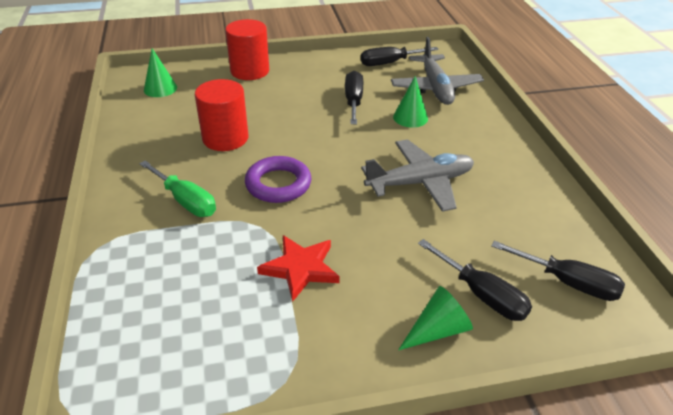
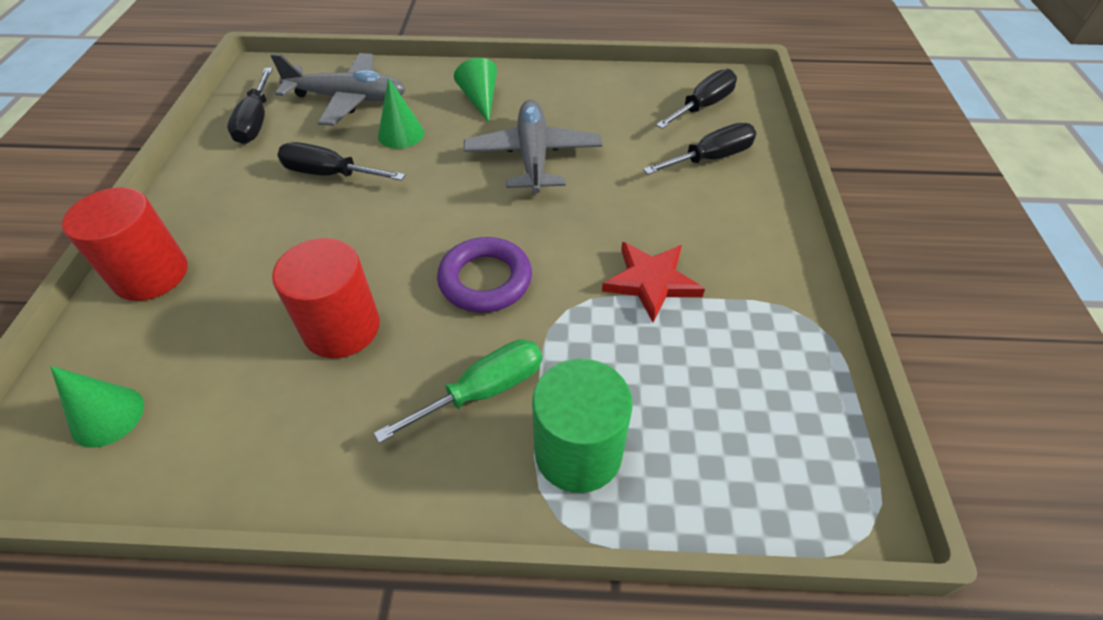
camera: 75 degrees left, 10 degrees up
(143, 249) = (578, 452): none -> green cylinder
(437, 330) = (751, 197): green cone -> green cone (480, 100)

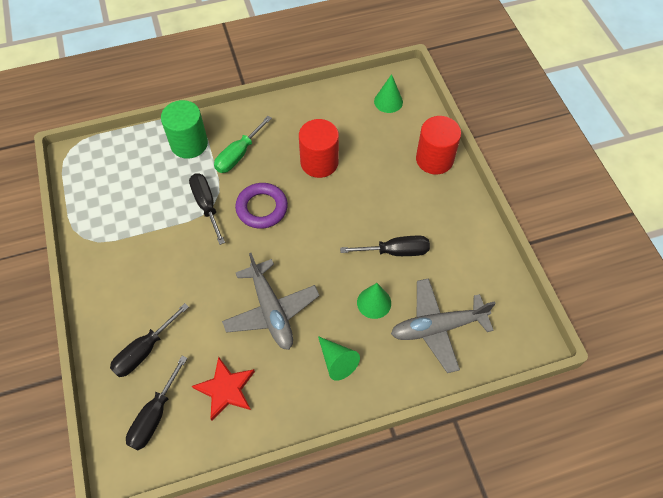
camera: 160 degrees right, 10 degrees up
(256, 121) = (482, 281): black screwdriver -> black screwdriver (206, 205)
(651, 282) = (171, 234): red star -> red star (226, 389)

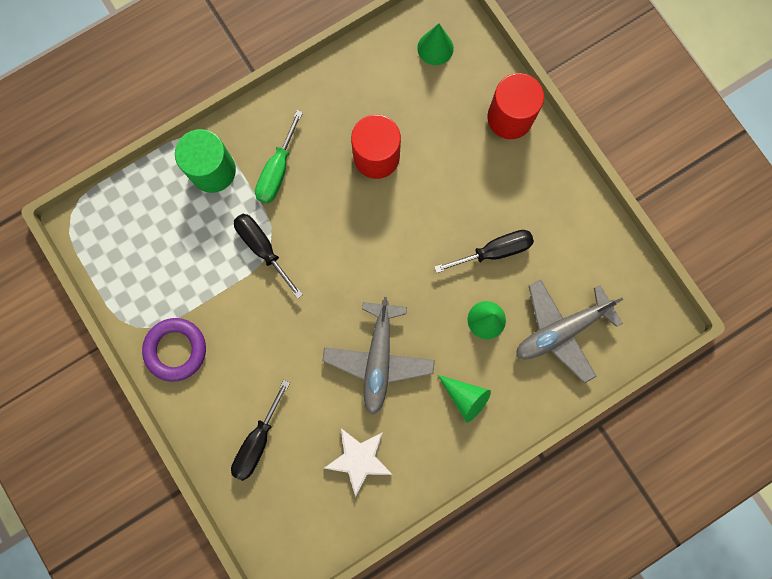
camera: 15 degrees left, 20 degrees up
(154, 415) = (295, 506): black screwdriver -> none
(226, 389) = (359, 459): red star -> white star
(262, 208) = (328, 235): purple ring -> purple ring (176, 350)
(271, 310) = (378, 359): grey plane -> grey plane turned 45 degrees clockwise

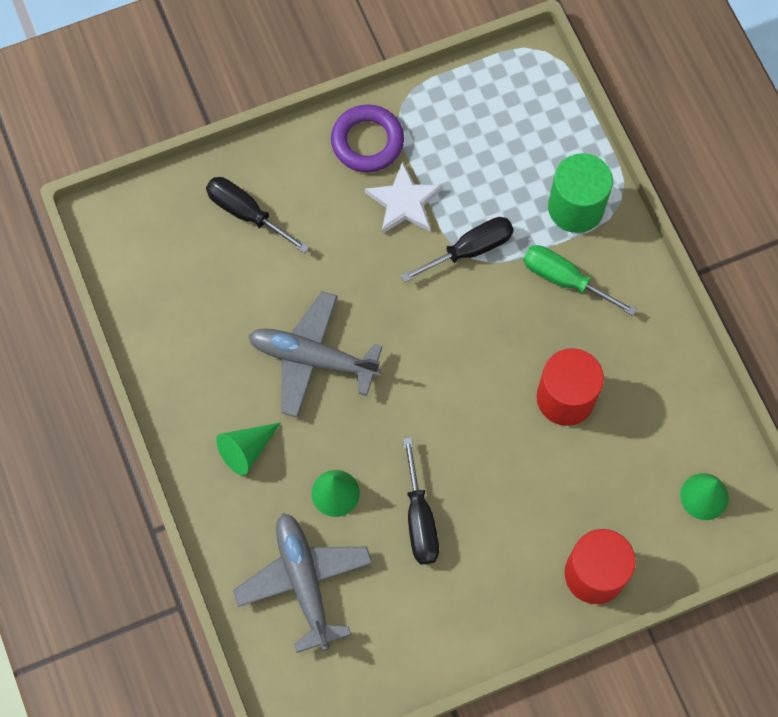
camera: 100 degrees right, 10 degrees down
(359, 459) = (201, 318): white star -> white star (404, 202)

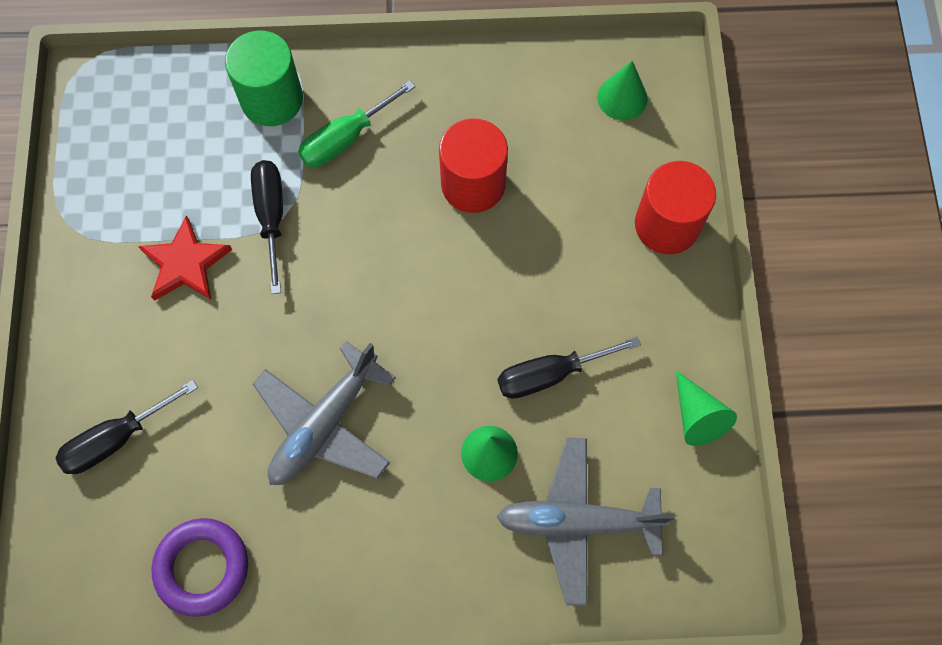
camera: 70 degrees left, 0 degrees up
(246, 450) = (402, 535): green cone -> green cone (697, 416)
(367, 141) = (95, 276): purple ring -> purple ring (202, 567)
(404, 202) = (185, 263): white star -> red star
(419, 519) = (550, 374): black screwdriver -> black screwdriver turned 150 degrees clockwise

